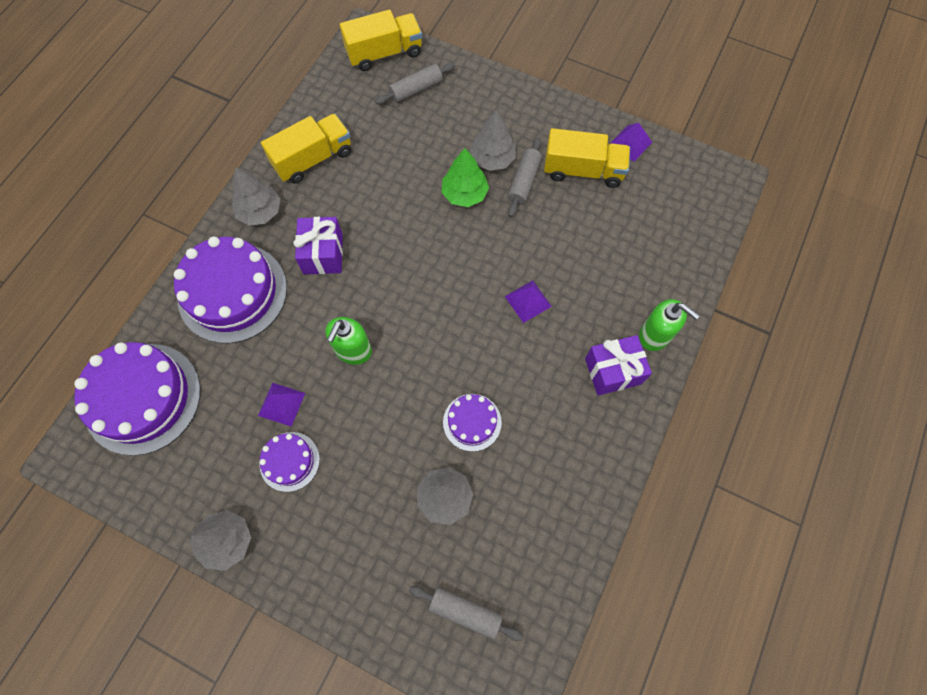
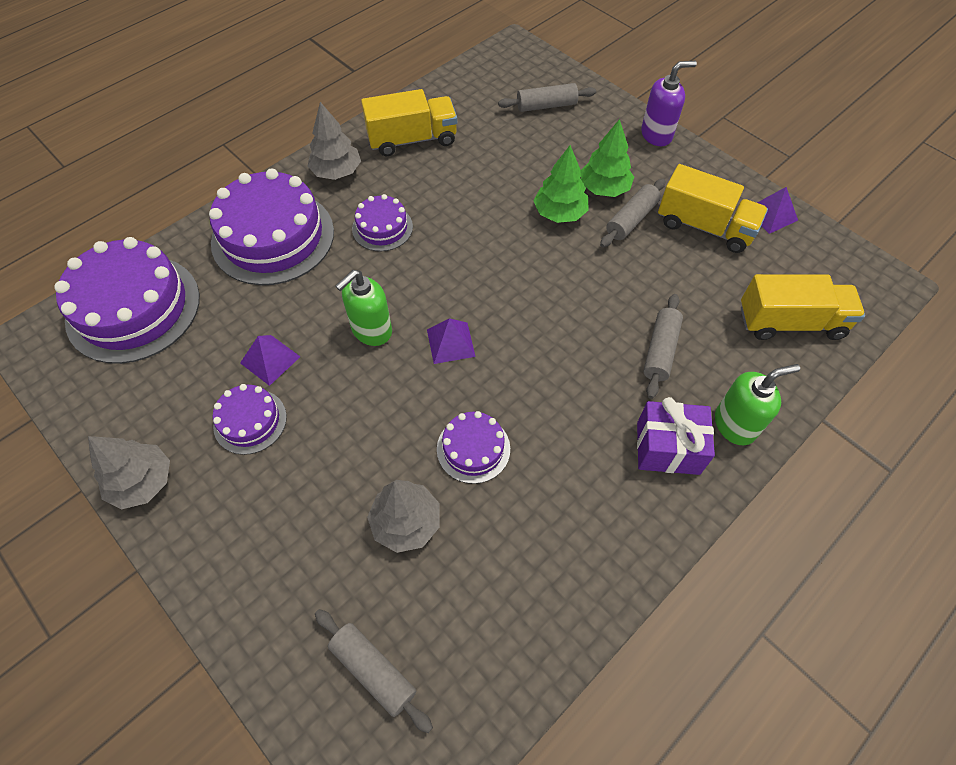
camera: 20 degrees right, 10 degrees down
(323, 254) = (382, 228): purple gift -> purple cake
(384, 53) = (526, 67): yellow truck -> yellow truck (790, 322)
(492, 159) = (604, 188): grey tree -> green tree
(518, 92) = (656, 135): none -> purple soap dispenser
(528, 301) = (590, 340): purple pyramid -> purple pyramid (450, 343)
(583, 292) = (660, 350): none -> grey rolling pin
(655, 335) = (735, 424): green soap dispenser -> green soap dispenser turned 75 degrees counterclockwise

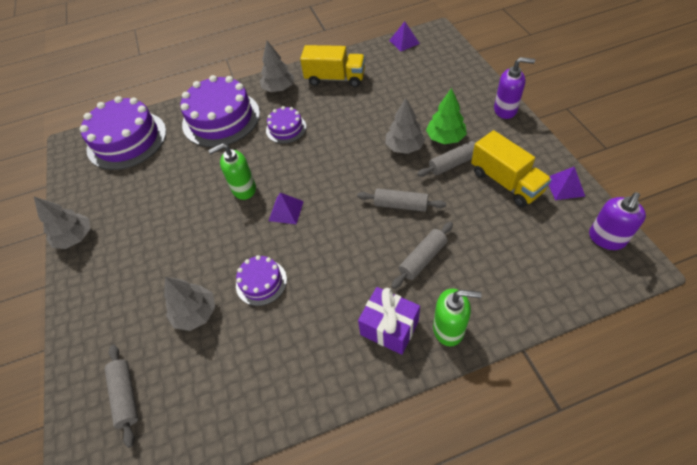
camera: 30 degrees right, 5 degrees down
(250, 421) = (147, 222): purple cake -> none
(270, 360) = (178, 189): purple pyramid -> purple pyramid (404, 42)
(546, 106) = (436, 74): grey rolling pin -> grey rolling pin (401, 205)
(559, 213) = (404, 147): green tree -> grey tree
(790, 322) = (535, 269): yellow truck -> none
(843, 263) = (606, 238): none -> purple soap dispenser

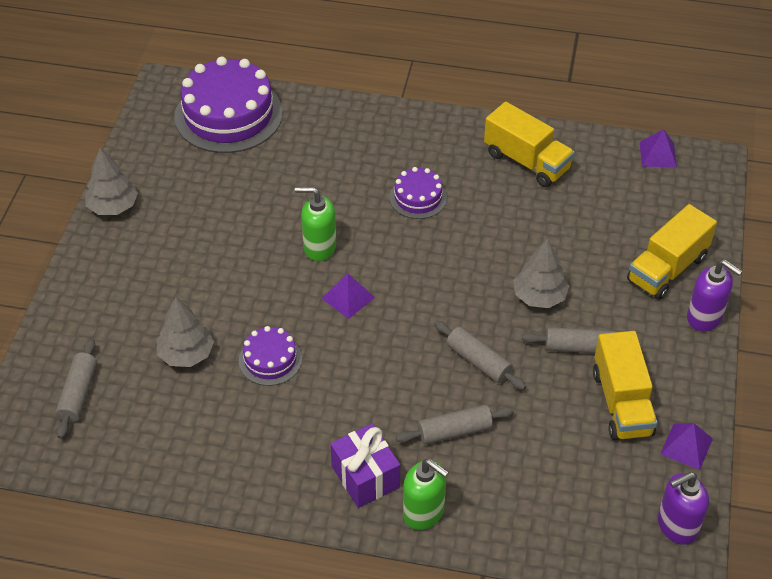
camera: 25 degrees right, 5 degrees down
(221, 118) = (351, 143): purple cake -> none
(279, 88) = (447, 138): grey tree -> none
(445, 138) = (597, 312): green tree -> none
(462, 95) = (667, 269): none -> yellow truck

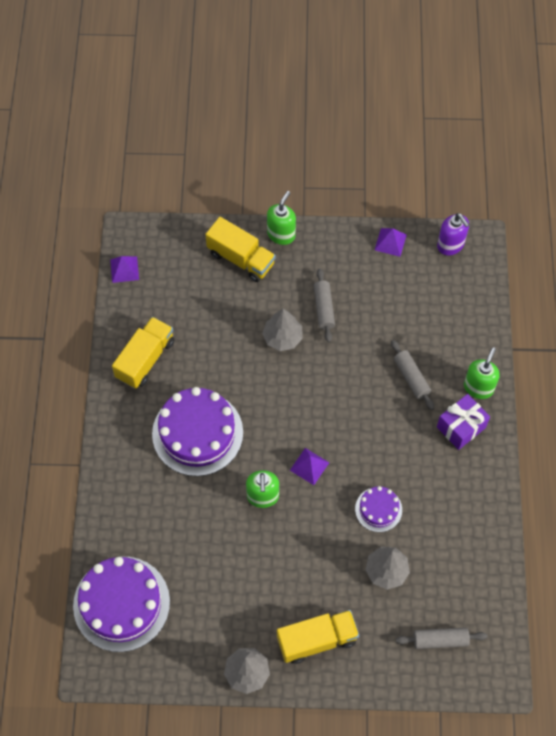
camera: 100 degrees left, 15 degrees up
(418, 197) = (197, 433): purple cake -> purple cake, size x1.98
(478, 361) = (349, 370): grey rolling pin -> none
(622, 403) = (364, 280): yellow truck -> yellow truck (317, 640)
(705, 317) = (281, 234): purple soap dispenser -> green soap dispenser

